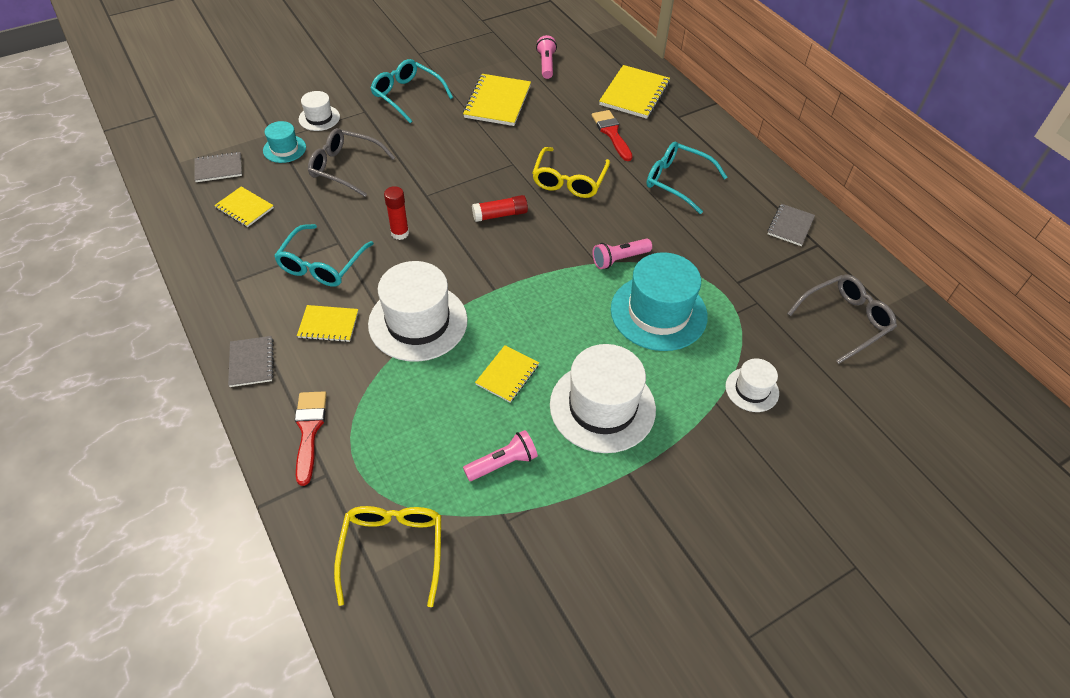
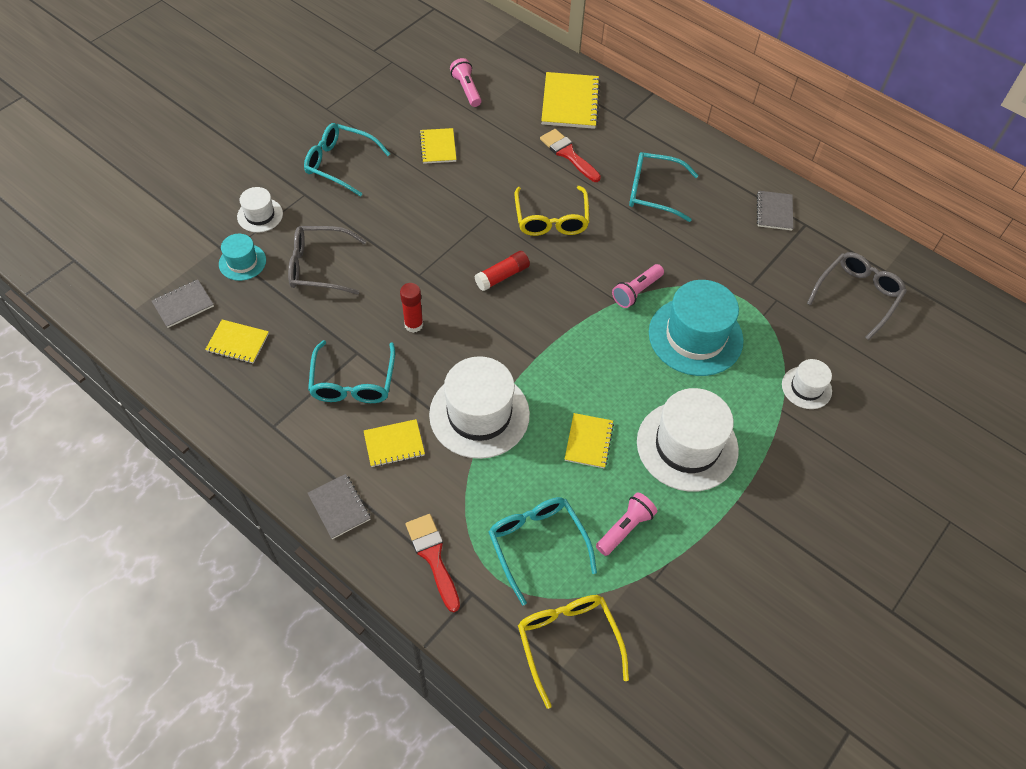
camera: 20 degrees left, 5 degrees up
(410, 451) = (537, 545): none -> turquoise glasses
(497, 102) = (438, 147): yellow notebook -> yellow notebook, size x0.59

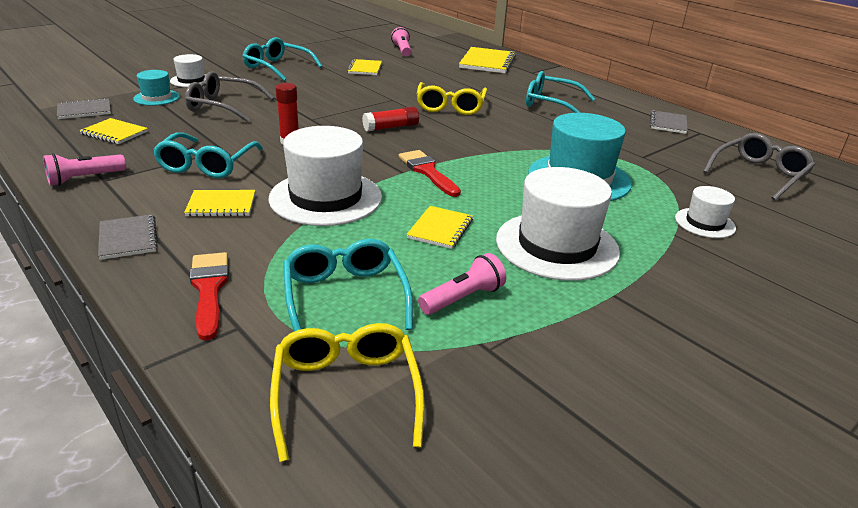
camera: 10 degrees right, 25 degrees down
(568, 154) = (477, 81): red brush -> red brush (427, 172)
(636, 291) = (522, 148): pink flashlight -> pink flashlight (84, 179)

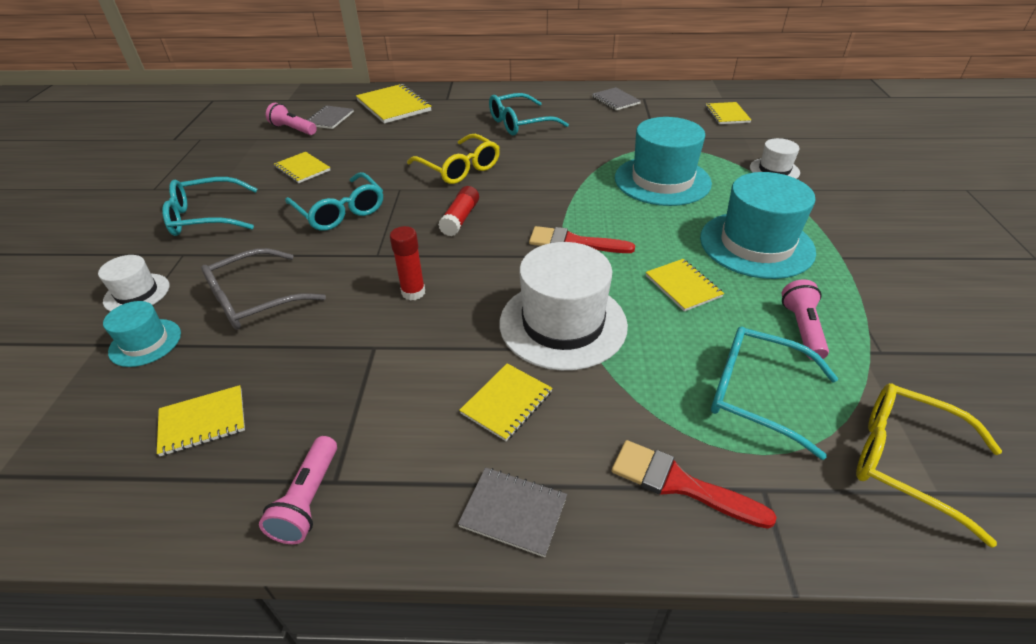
camera: 45 degrees left, 10 degrees up
(84, 110) = (83, 426): grey notebook -> grey notebook (329, 119)
(207, 164) = (396, 374): turquoise glasses -> turquoise glasses (340, 211)
(557, 245) = (756, 244): white hat -> turquoise hat
(759, 174) = (727, 115): grey glasses -> yellow notebook

